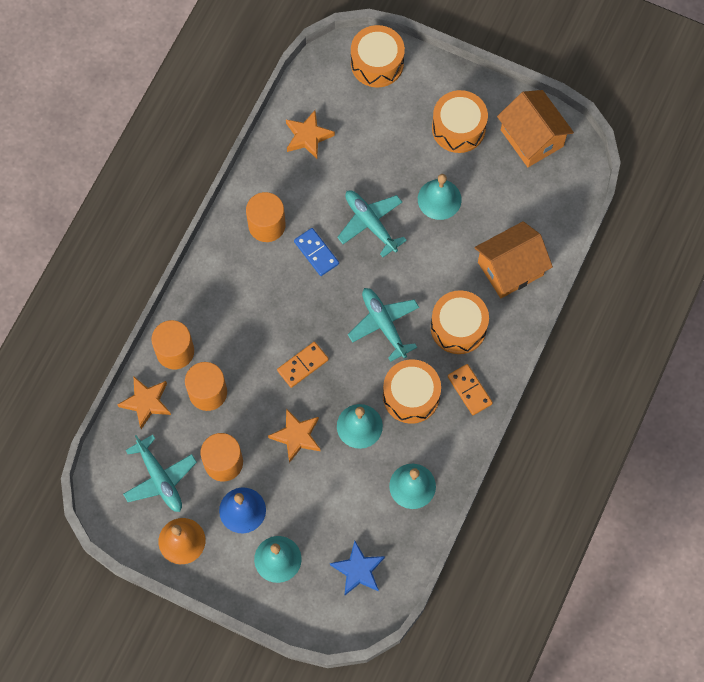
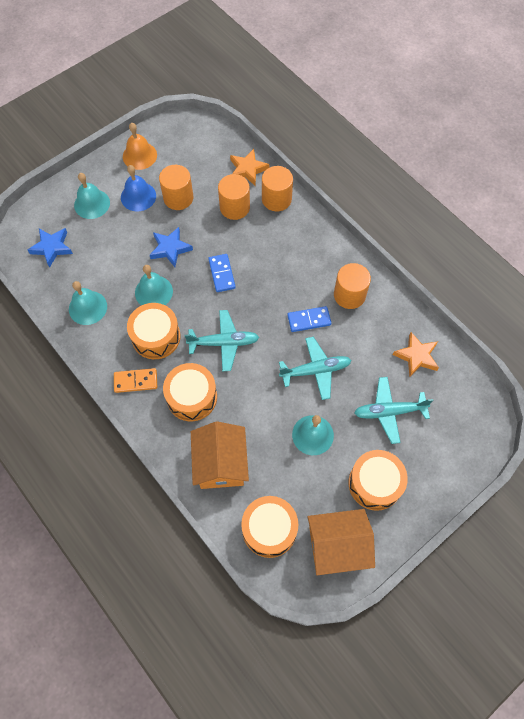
camera: 115 degrees right, 5 degrees down
(160, 478) = (189, 159): turquoise plane -> turquoise plane (389, 412)
(296, 436) = (170, 248): orange star -> blue star
(303, 365) = (221, 274): orange domino -> blue domino
(377, 63) = (468, 442): orange drum -> orange drum (269, 529)

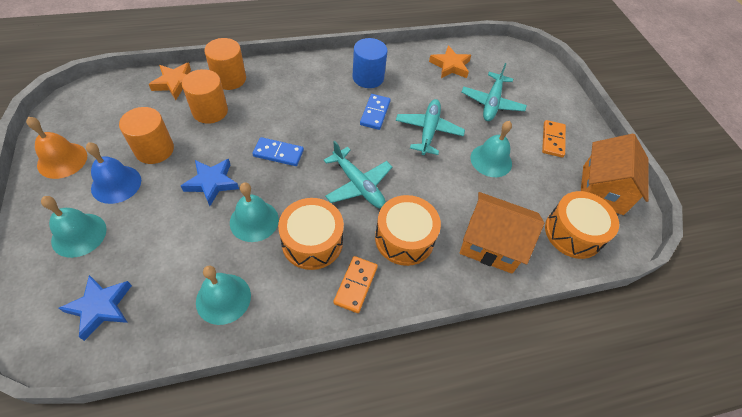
camera: 70 degrees left, 10 degrees down
(224, 343) = (358, 185): turquoise plane -> turquoise plane turned 120 degrees clockwise
(349, 295) = (368, 77): orange cylinder -> blue cylinder
(375, 483) = (553, 140): orange drum -> orange domino

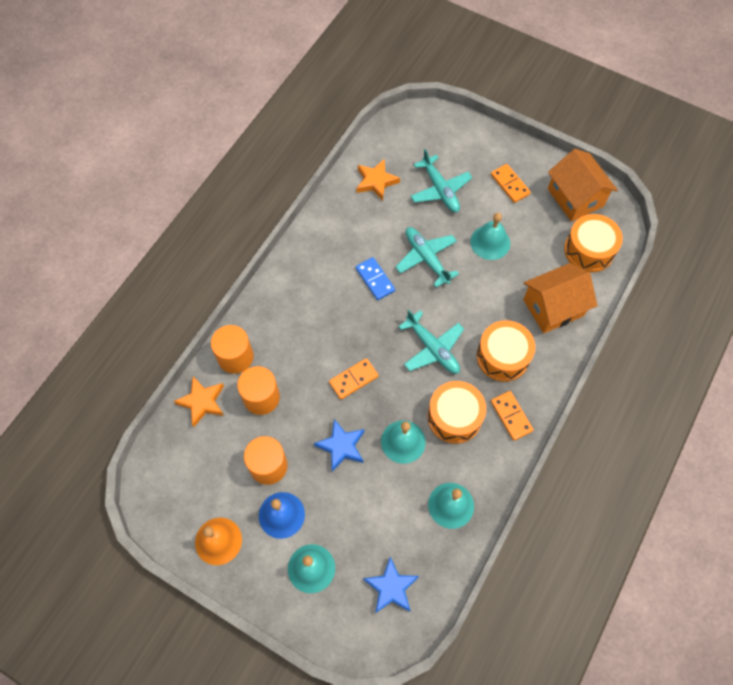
camera: 40 degrees left, 10 degrees up
(278, 153) = (353, 379): blue domino -> orange domino
(358, 185) = (432, 348): turquoise plane -> turquoise plane turned 45 degrees clockwise
(368, 77) = (332, 252): blue cylinder -> none

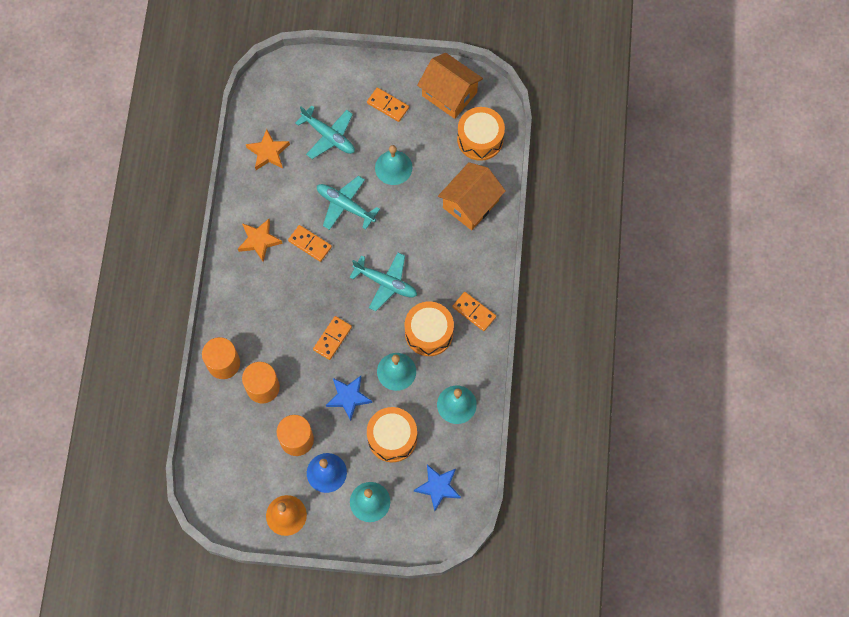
camera: 25 degrees left, 5 degrees up
(202, 402) = (215, 413): orange star -> orange star (259, 240)
(375, 280) = (310, 244): blue domino -> orange domino
(502, 356) = (446, 265): orange drum -> orange drum (392, 438)

